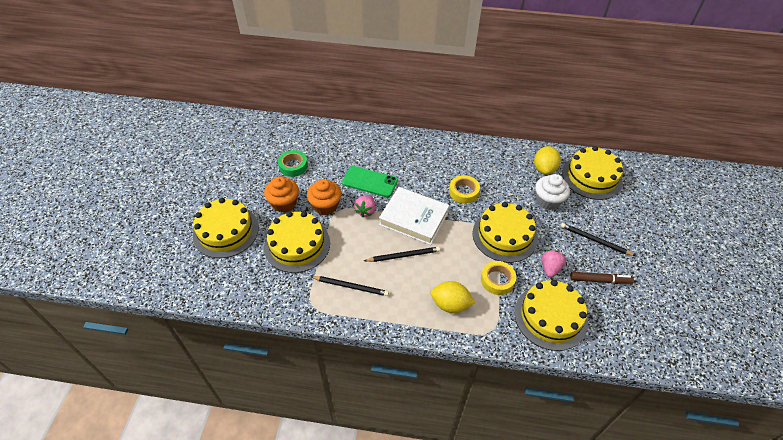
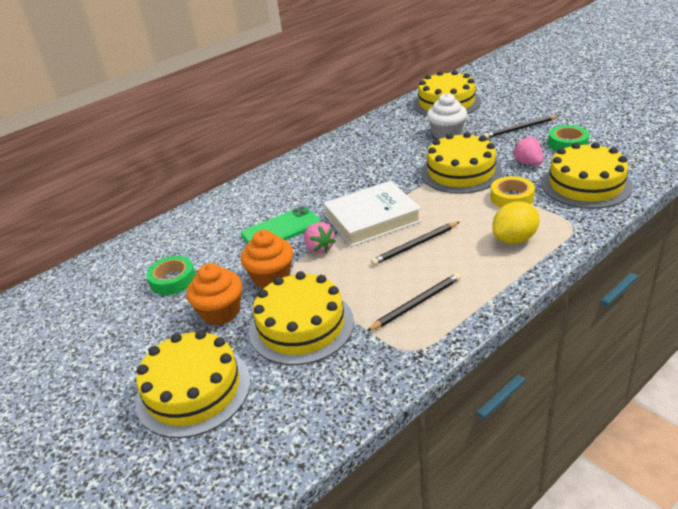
camera: 45 degrees left, 15 degrees down
(404, 255) = (415, 245): black pencil -> black pencil turned 150 degrees counterclockwise
(464, 192) = (377, 174): yellow tape -> none
(544, 169) = (407, 121): yellow lemon -> none
(600, 280) = (567, 143): brown marker -> green tape

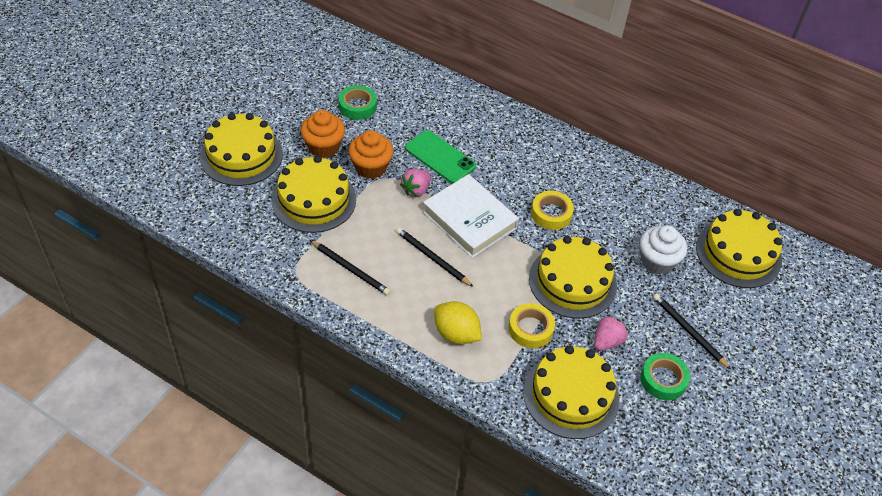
camera: 65 degrees right, 15 degrees up
(380, 175) = (551, 214): none -> yellow tape

